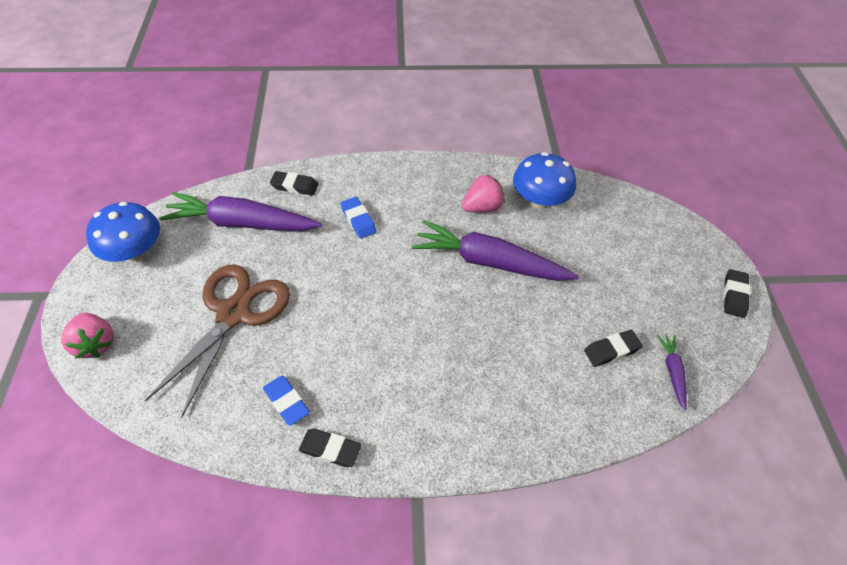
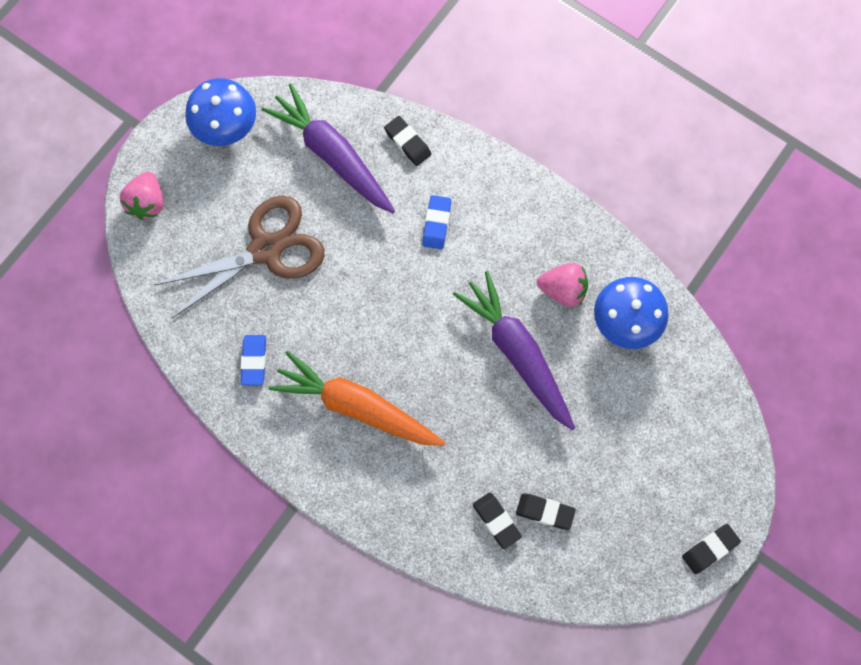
camera: 40 degrees right, 20 degrees up
(330, 449) = (259, 423): black eraser -> black eraser (496, 521)
(403, 377) = (356, 406): none -> orange carrot
(672, 372) = (577, 567): purple carrot -> none

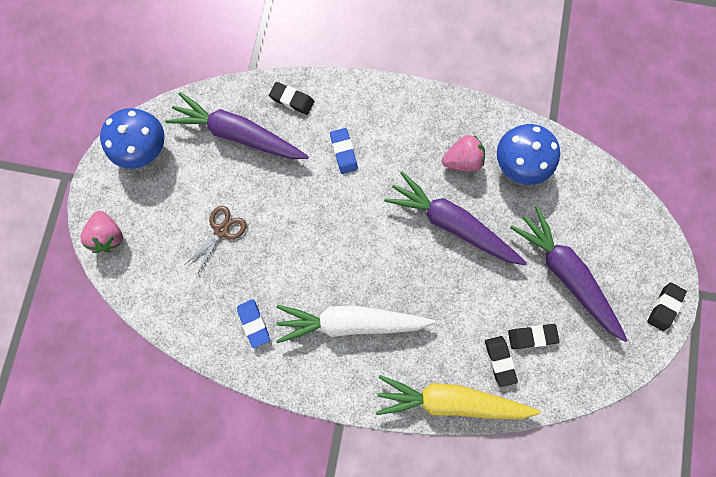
camera: 25 degrees left, 5 degrees up
(266, 249) = (221, 231): brown scissors -> brown scissors, size x0.51
(356, 406) = (350, 322): orange carrot -> white carrot
(423, 536) = (450, 400): none -> yellow carrot
(496, 521) = (499, 360): black eraser -> black eraser turned 45 degrees clockwise
(616, 463) = (565, 274): none -> purple carrot

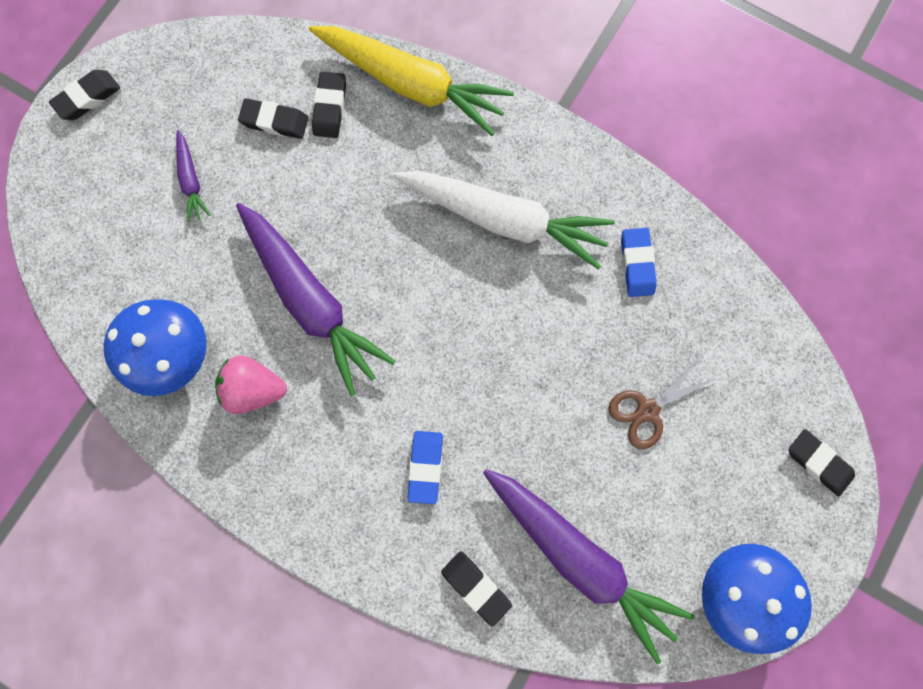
camera: 160 degrees left, 0 degrees up
(109, 236) = (818, 462): pink strawberry -> black eraser
(565, 274) = (192, 181): purple carrot -> purple carrot, size x0.45

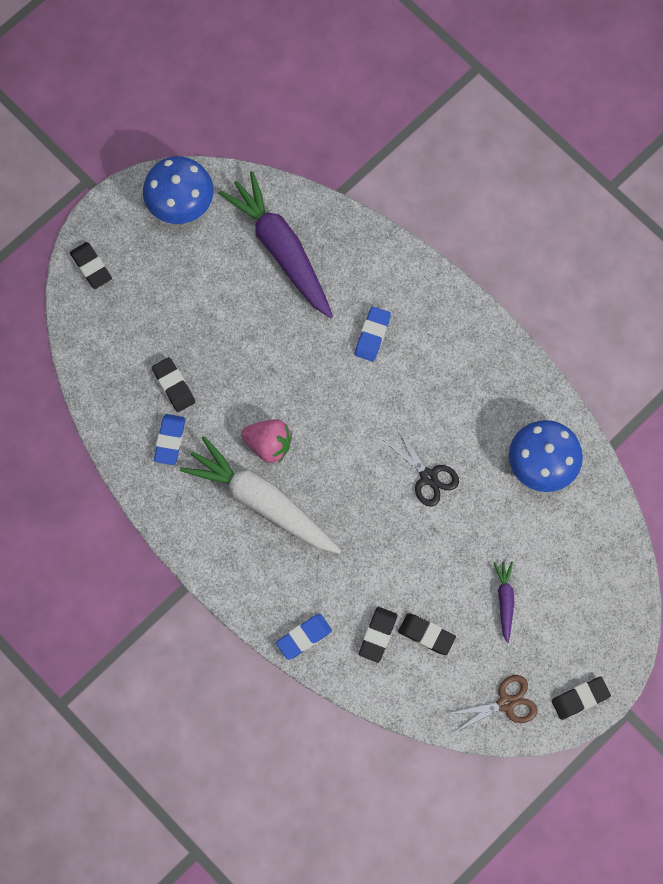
camera: 165 degrees left, 5 degrees down
(255, 388) = (485, 422): pink strawberry -> pink strawberry (268, 444)
(312, 301) = (428, 476): purple carrot -> black scissors
(412, 85) = (304, 637): yellow carrot -> blue eraser
(476, 587) = (358, 249): black eraser -> black eraser (173, 386)
(647, 410) = (199, 333): brown scissors -> brown scissors (505, 703)

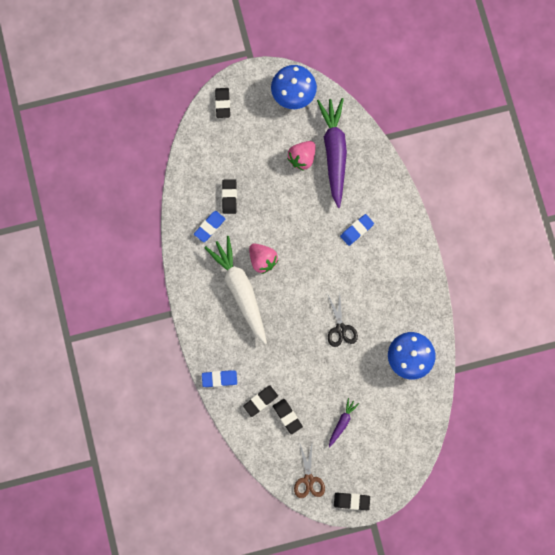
camera: 30 degrees right, 5 degrees up
(242, 280) = (302, 158): none -> pink strawberry
(505, 703) = (308, 479): brown scissors -> brown scissors turned 75 degrees clockwise

